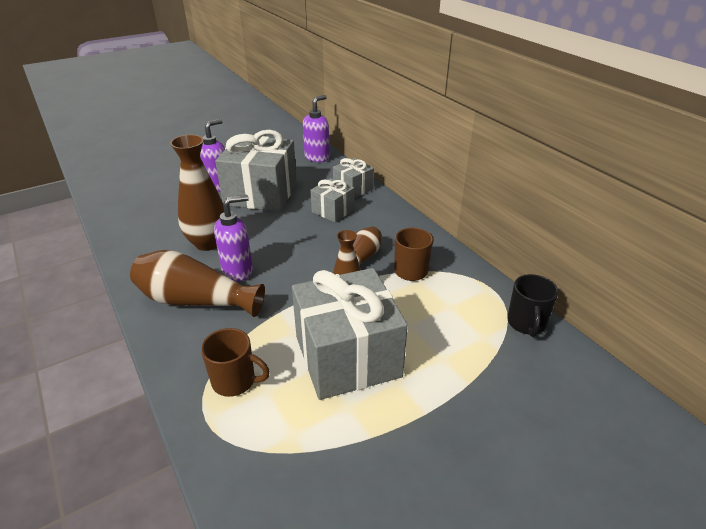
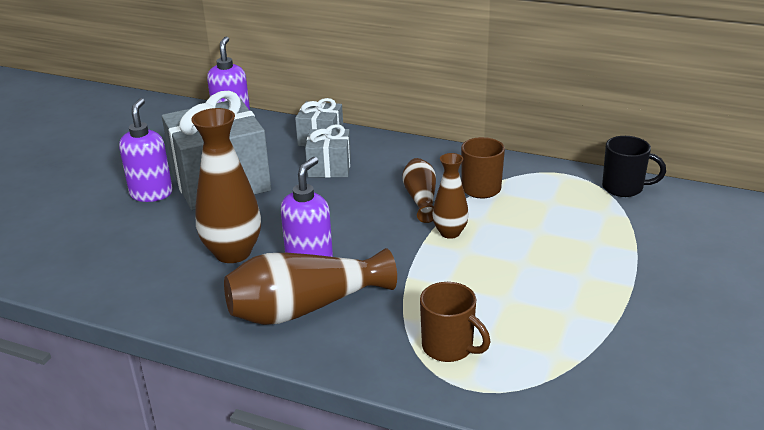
camera: 35 degrees left, 5 degrees down
(235, 381) = (449, 348): brown mug -> brown mug turned 60 degrees clockwise
(347, 356) = (519, 279): grey gift -> none
(526, 323) = (624, 188): black mug -> black mug turned 45 degrees counterclockwise

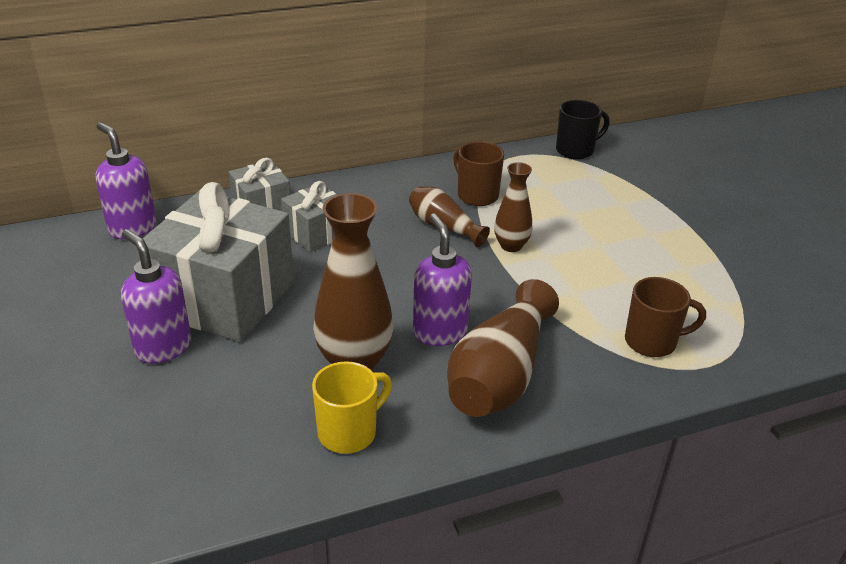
camera: 45 degrees left, 5 degrees up
(170, 289) = (349, 432): none -> yellow mug

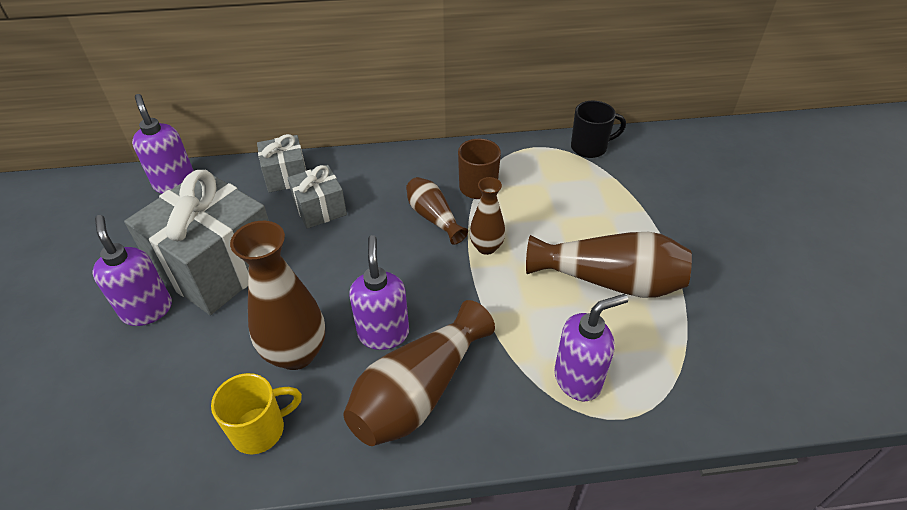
camera: 15 degrees right, 10 degrees up
(646, 258) = (610, 281): none -> brown vase
(652, 342) = (578, 379): brown mug -> purple soap dispenser

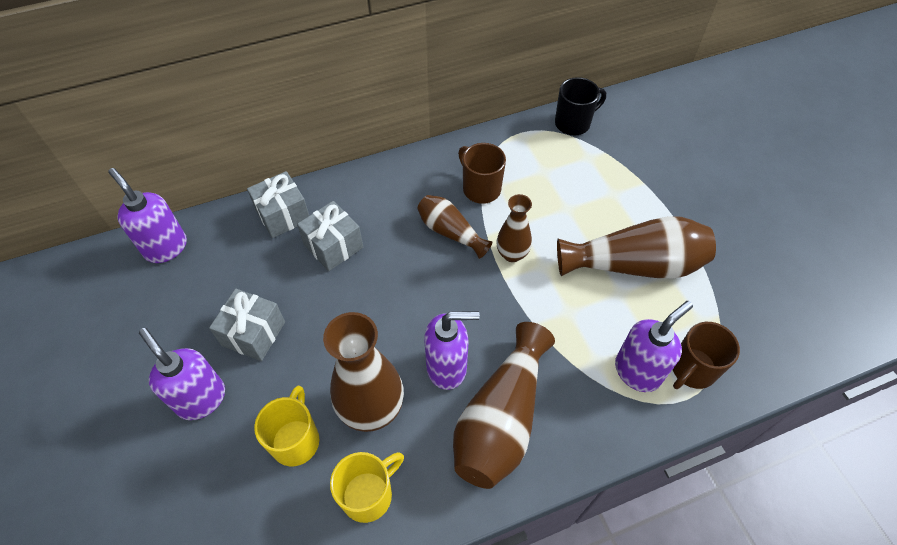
camera: 15 degrees left, 10 degrees up
(214, 364) = (296, 440): none -> yellow mug
(217, 266) = (253, 333): grey gift -> grey gift, size x0.51
(383, 333) = (447, 368): purple soap dispenser -> purple soap dispenser turned 105 degrees clockwise
(638, 391) = (692, 369): none -> brown mug

